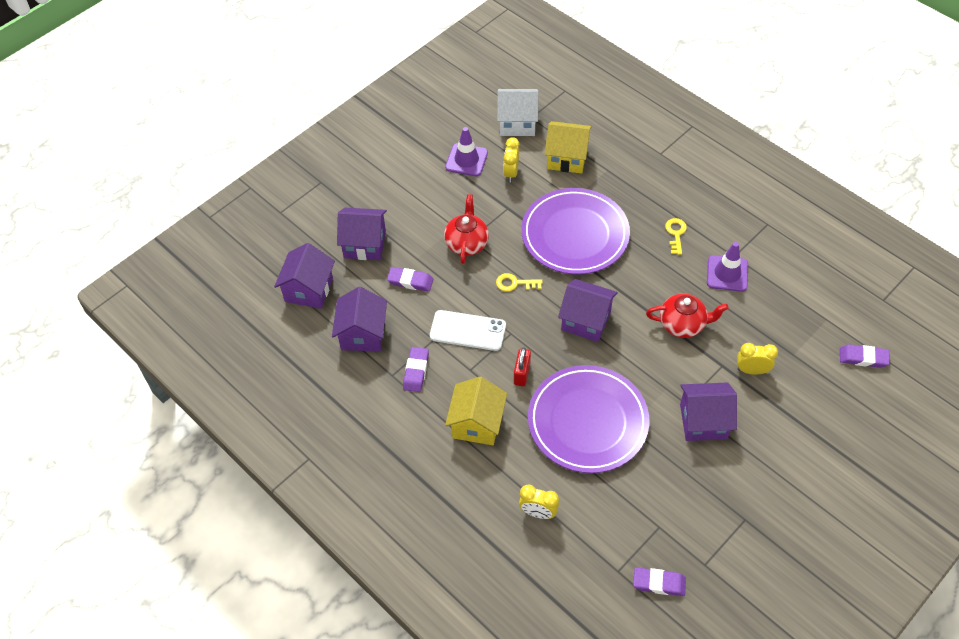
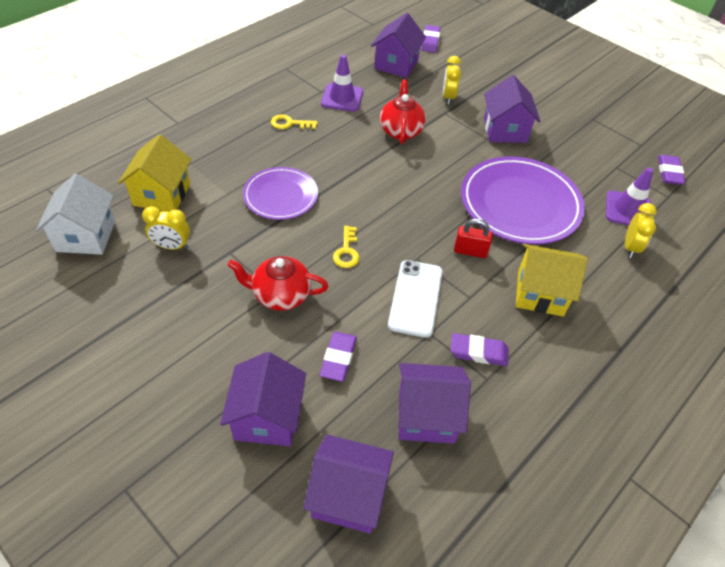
camera: 95 degrees left, 5 degrees down
(466, 160) = (135, 291): purple traffic cone -> purple traffic cone (628, 210)
(575, 235) = (281, 196): purple plate -> purple plate, size x0.60
(586, 320) = (398, 196): purple house -> purple house (396, 64)

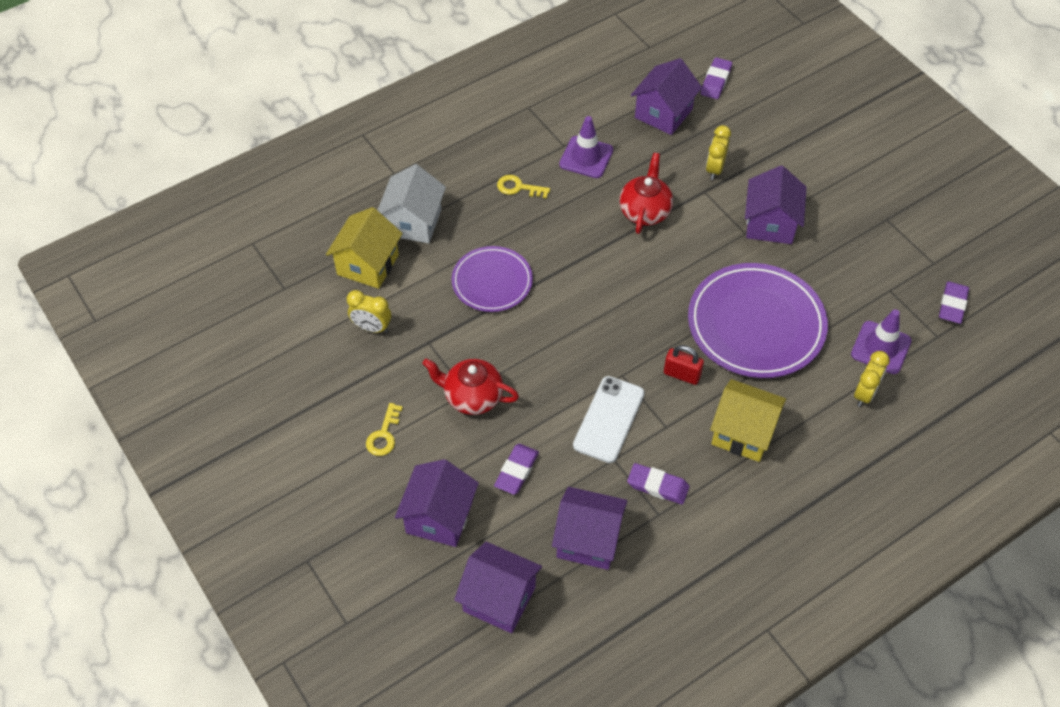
camera: 15 degrees right, 5 degrees up
(86, 236) = (288, 304): white house -> white house (413, 222)
(346, 251) = (549, 357): yellow key -> yellow key (384, 435)

